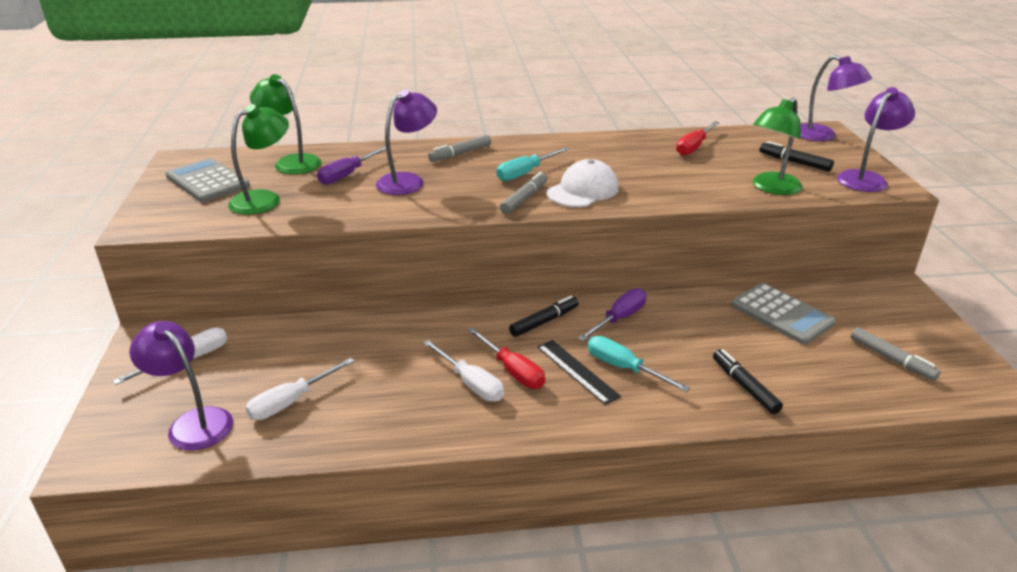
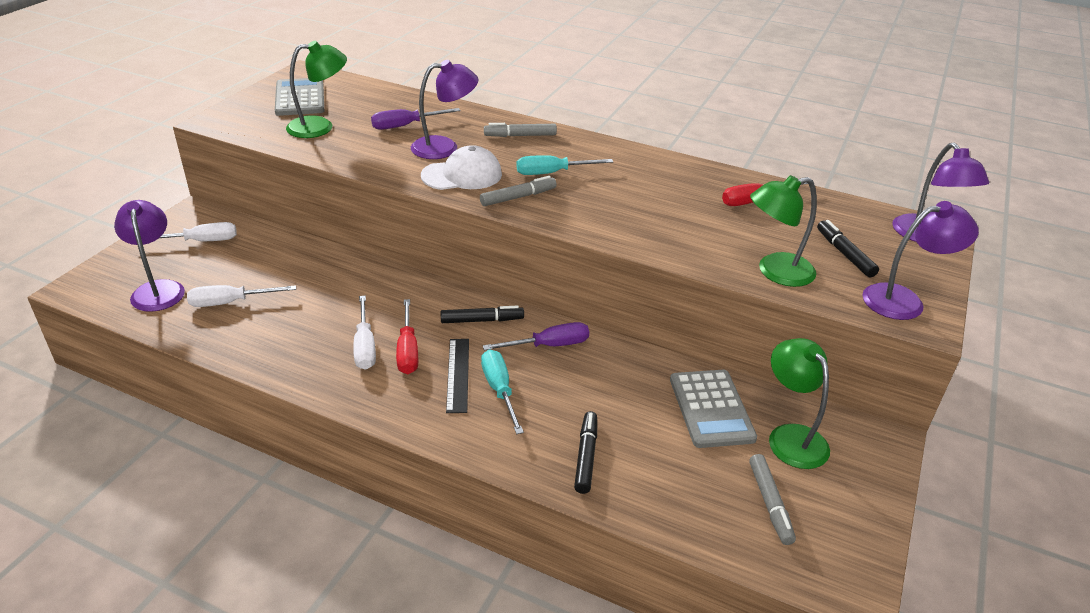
camera: 30 degrees right, 5 degrees up
(291, 162) = (378, 100): green lamp -> green lamp (791, 437)
(583, 190) = (581, 208): white cap -> white cap (462, 175)

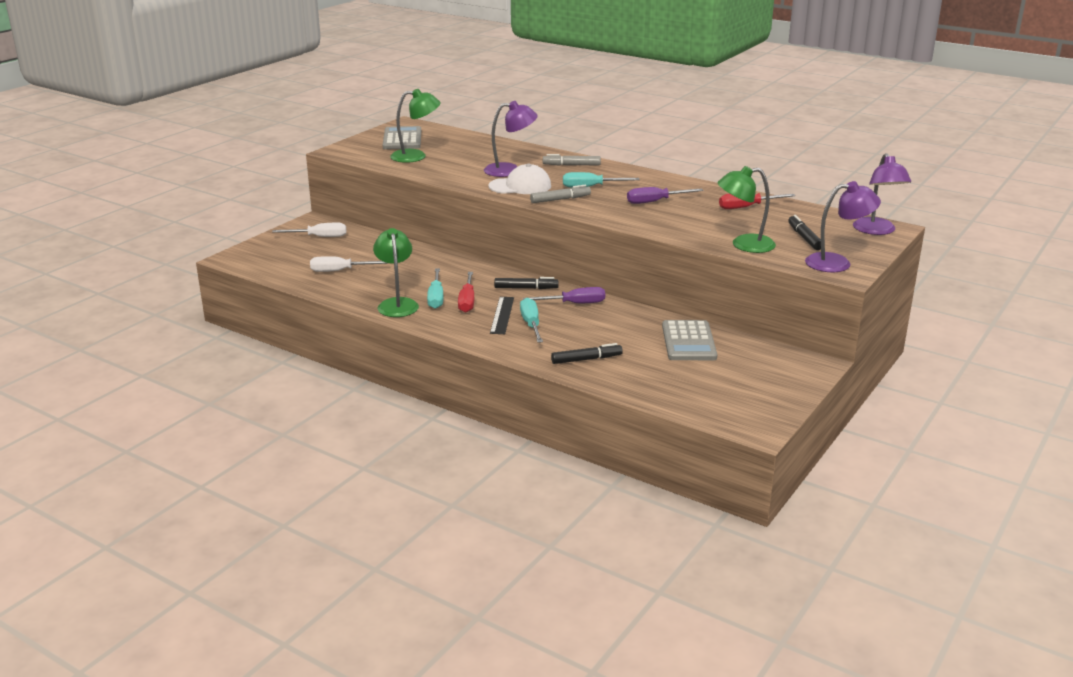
camera: 10 degrees right, 10 degrees down
(158, 289) = (288, 262): purple lamp -> none
(365, 346) = (436, 298): white screwdriver -> turquoise screwdriver
(406, 126) = (482, 157): purple screwdriver -> purple screwdriver (655, 202)
(586, 456) = (586, 359): black marker -> black marker turned 60 degrees clockwise
(770, 503) = (714, 388): grey marker -> none
(791, 437) = (745, 358): green lamp -> green lamp (397, 304)

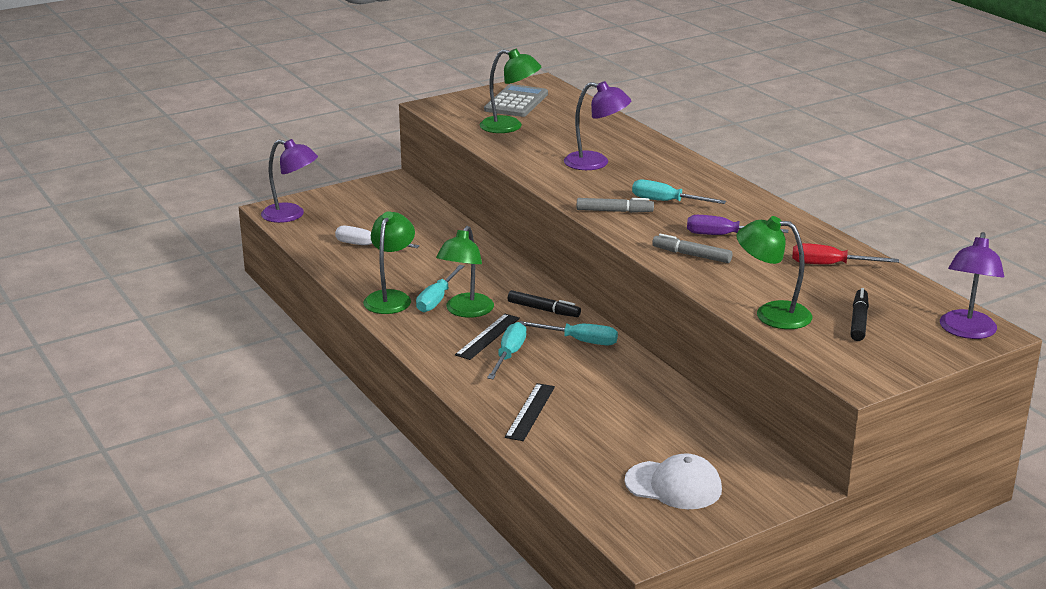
camera: 25 degrees right, 0 degrees up
(319, 237) = (381, 201): white screwdriver -> none
(467, 301) = (466, 311): red screwdriver -> green lamp
(520, 186) = (586, 185): white cap -> white cap (673, 485)
(571, 165) = (673, 169): grey marker -> grey marker (691, 255)
(574, 303) = (580, 341): purple screwdriver -> turquoise screwdriver
(586, 359) = (530, 412): black marker -> black ruler
(688, 341) = (667, 419): grey calculator -> none
(837, 263) = (864, 363): purple lamp -> purple lamp (291, 215)

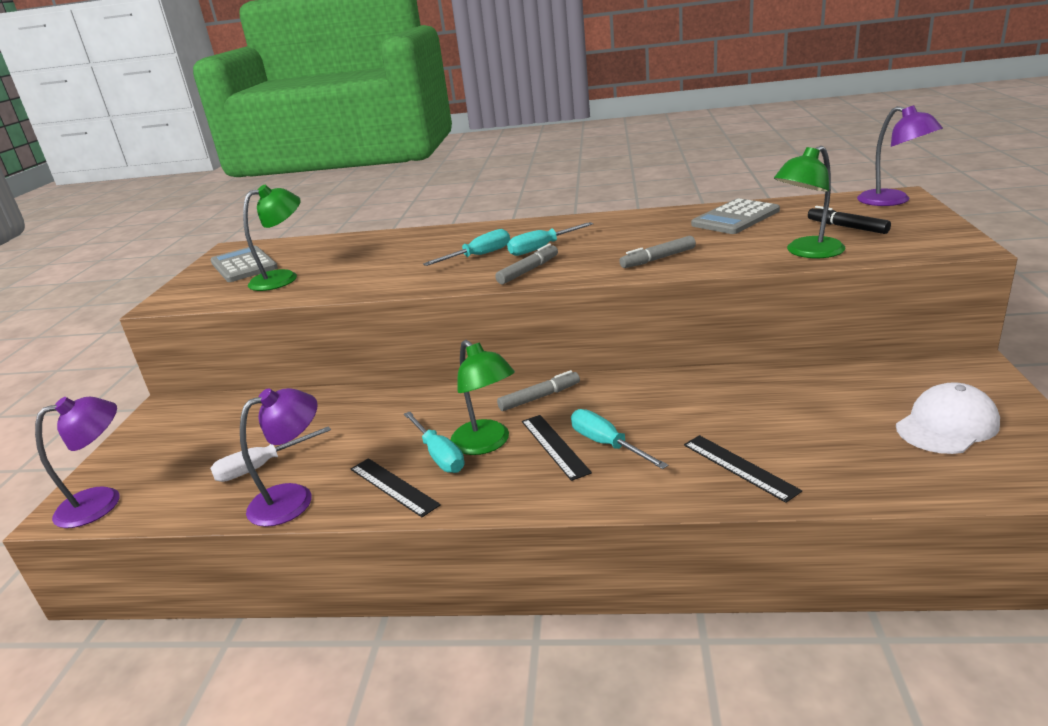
camera: 50 degrees left, 0 degrees up
(390, 298) = (393, 486): green lamp -> black ruler
(543, 310) = (539, 397): black marker -> grey marker
(580, 341) = (621, 395): turquoise screwdriver -> turquoise screwdriver (479, 256)
(596, 163) = (423, 259): purple lamp -> purple lamp (293, 499)
(723, 235) = (636, 241): purple screwdriver -> none
(830, 265) = (735, 218): red screwdriver -> grey calculator

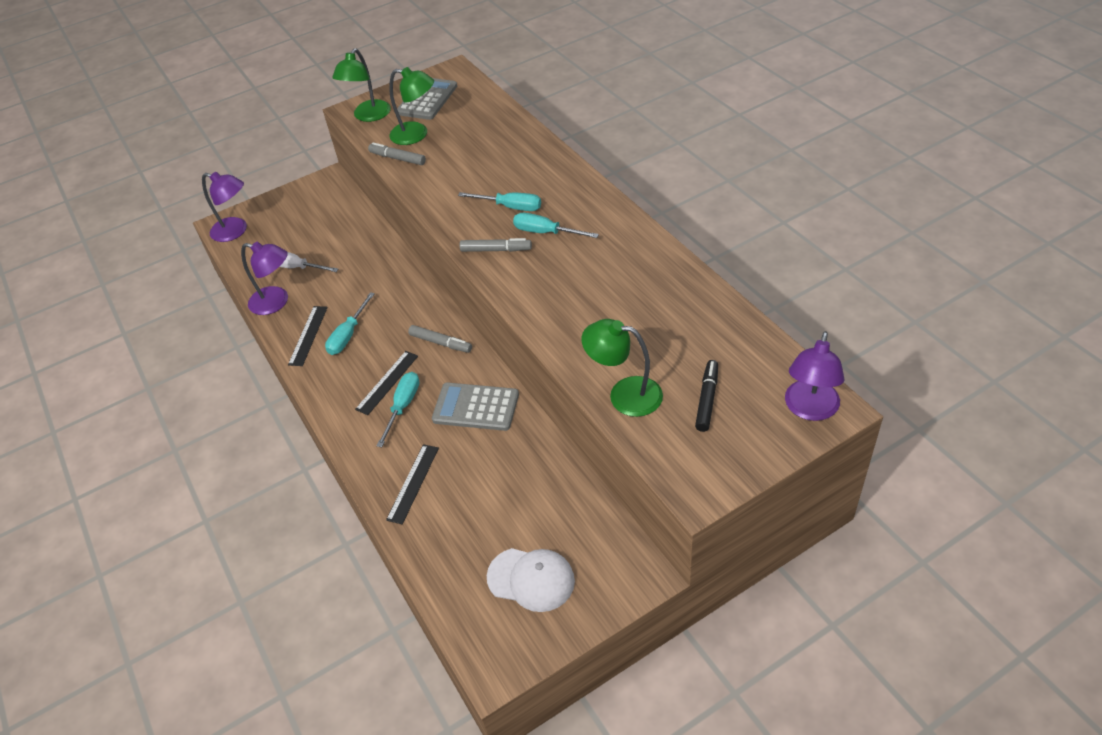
camera: 55 degrees right, 20 degrees up
(486, 444) = (372, 349): green lamp -> green lamp (368, 116)
(658, 259) = (559, 310): grey marker -> grey marker (397, 158)
(735, 218) = (689, 316): grey calculator -> grey calculator (476, 407)

